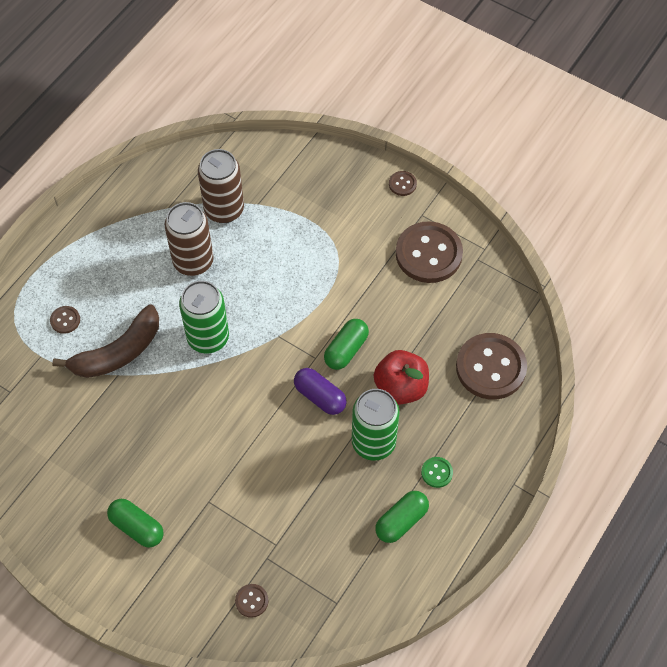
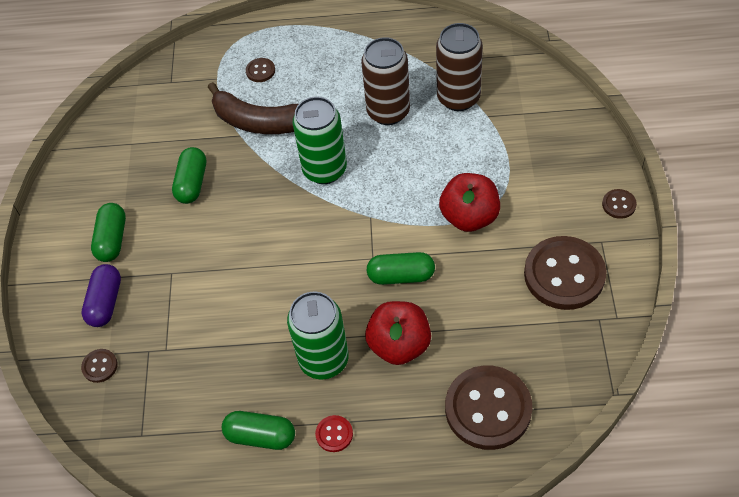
camera: 60 degrees right, 5 degrees down
(134, 437) = (192, 183): none -> green capsule
(320, 396) = (336, 287): purple capsule -> purple capsule (105, 302)
(334, 275) = (469, 217): none -> red apple
(436, 472) = (334, 434): green button -> red button

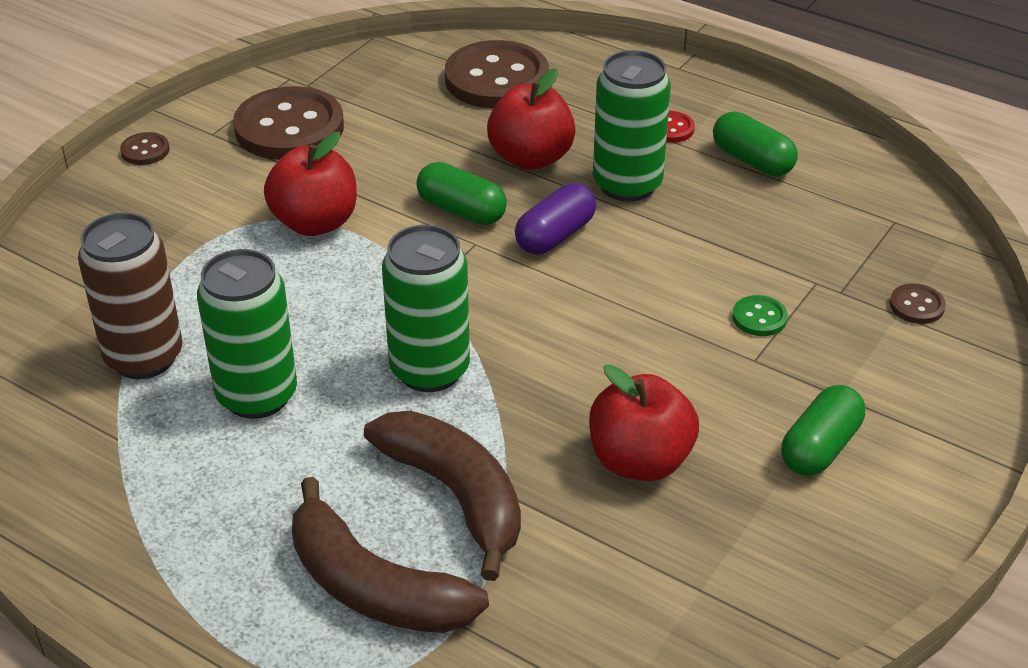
camera: 150 degrees left, 15 degrees down
(105, 302) = (873, 371): purple capsule -> purple capsule (555, 235)
(183, 302) = (759, 318): none -> green button
(192, 183) = (640, 461): green capsule -> red apple
(260, 71) = (373, 586): brown button -> brown banana
(388, 112) = (257, 396): brown can -> green can

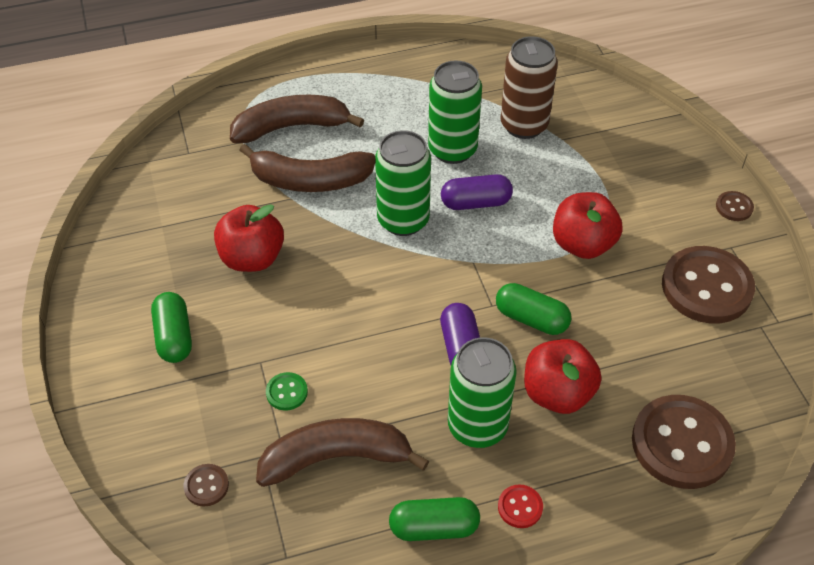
camera: 130 degrees right, 10 degrees up
(335, 328) = (476, 203): none -> purple capsule
(461, 210) = (531, 319): green capsule -> green capsule turned 45 degrees clockwise
(774, 246) = (336, 458): none -> brown banana

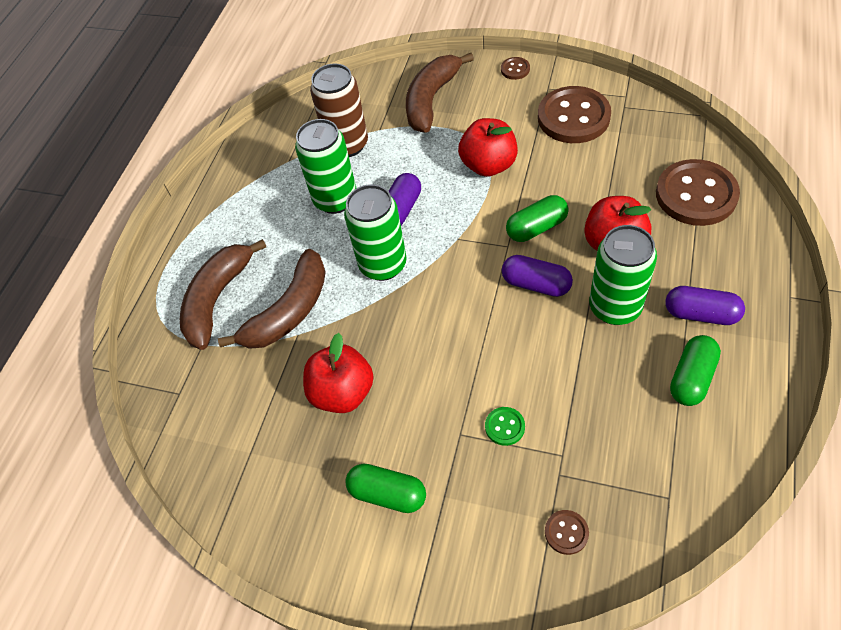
camera: 50 degrees left, 5 degrees up
(336, 458) = (591, 418): brown banana -> brown banana (431, 100)
(520, 507) = (701, 314): red button -> purple capsule

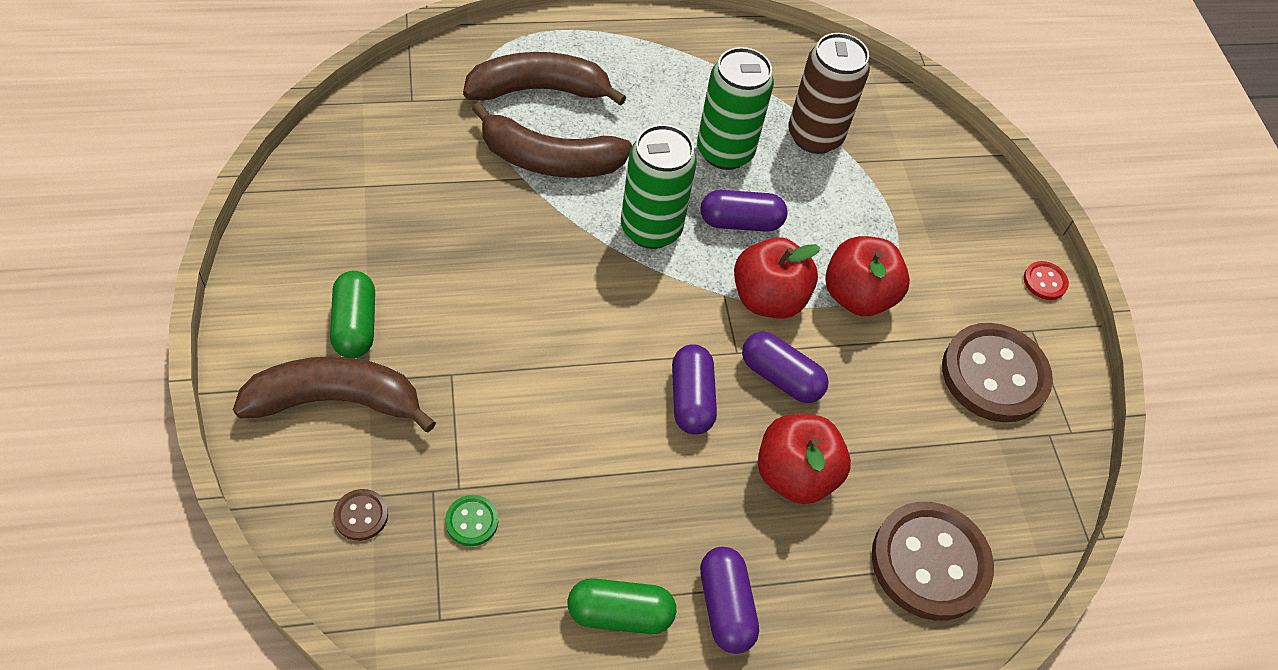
camera: 50 degrees right, 0 degrees up
(343, 392) = (464, 244): red apple -> red apple (768, 299)
(431, 100) = (936, 201): brown banana -> brown banana (336, 401)
(505, 427) = (476, 417): green button -> green button (472, 521)
(515, 69) = (1045, 282): brown button -> red button
(536, 228) = (780, 377): green capsule -> purple capsule
(615, 307) = (693, 498): green can -> none

